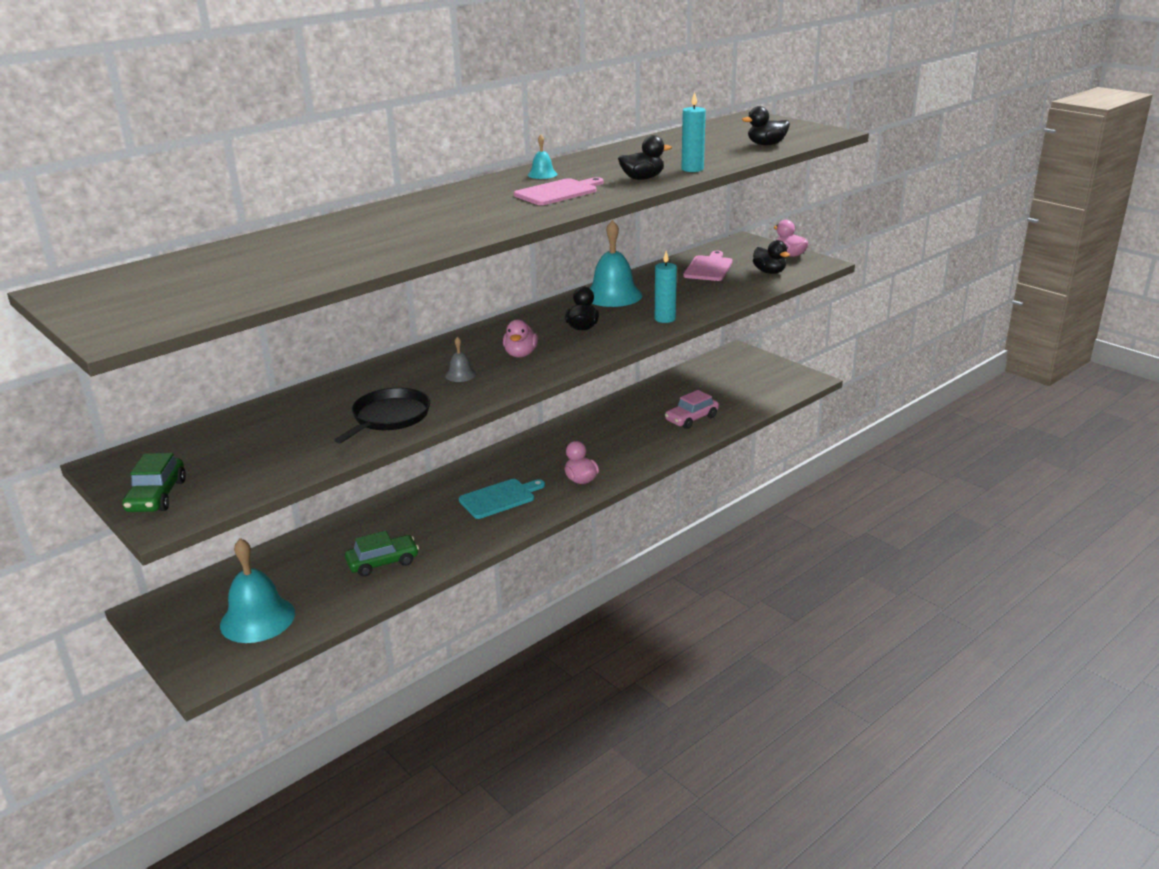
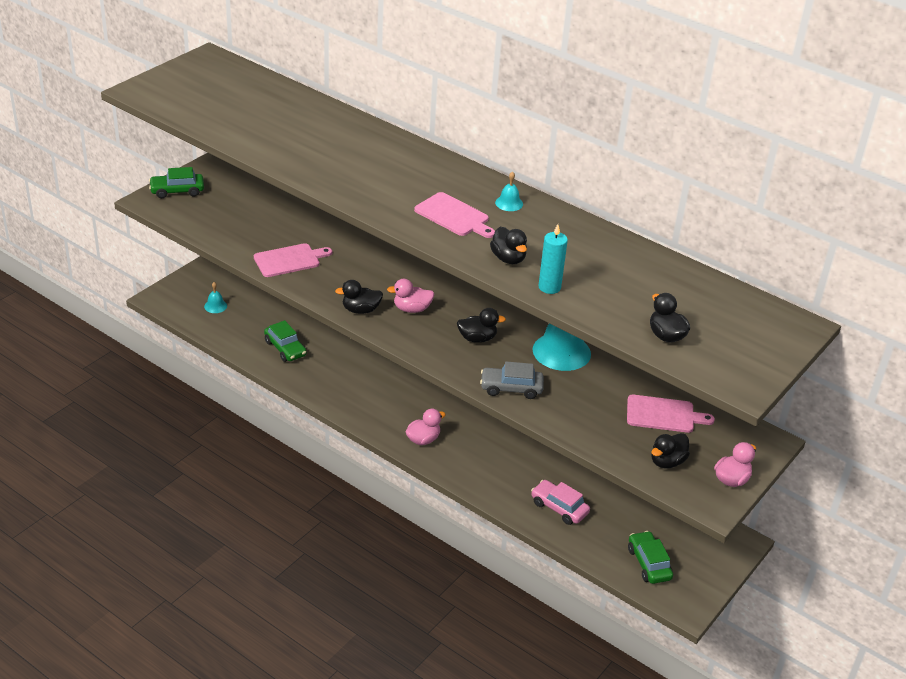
camera: 75 degrees right, 10 degrees up
(257, 619) = (215, 306): turquoise bell -> turquoise bell, size x0.46
(389, 417) = (289, 260): black pan -> pink cutting board
(460, 375) = (366, 283): grey bell -> none
(499, 498) = (384, 395): turquoise cutting board -> none
(512, 380) = (360, 310): none -> black duck
(665, 319) = (511, 388): turquoise candle -> grey car
(762, 388) = (648, 563): none -> green car

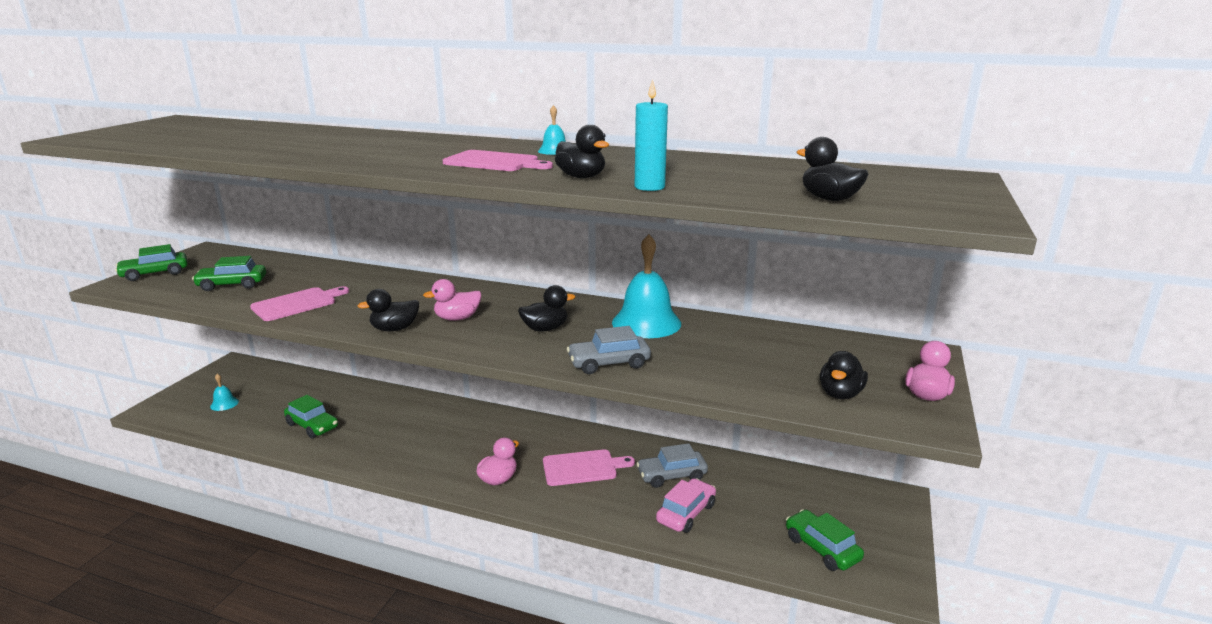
camera: 15 degrees left, 15 degrees down
(239, 222) = (232, 285): none -> green car
(559, 508) = (686, 513): pink car -> pink car turned 105 degrees clockwise
(564, 473) = (671, 476): none -> grey car
(663, 414) = (797, 353): pink cutting board -> pink cutting board (583, 468)

